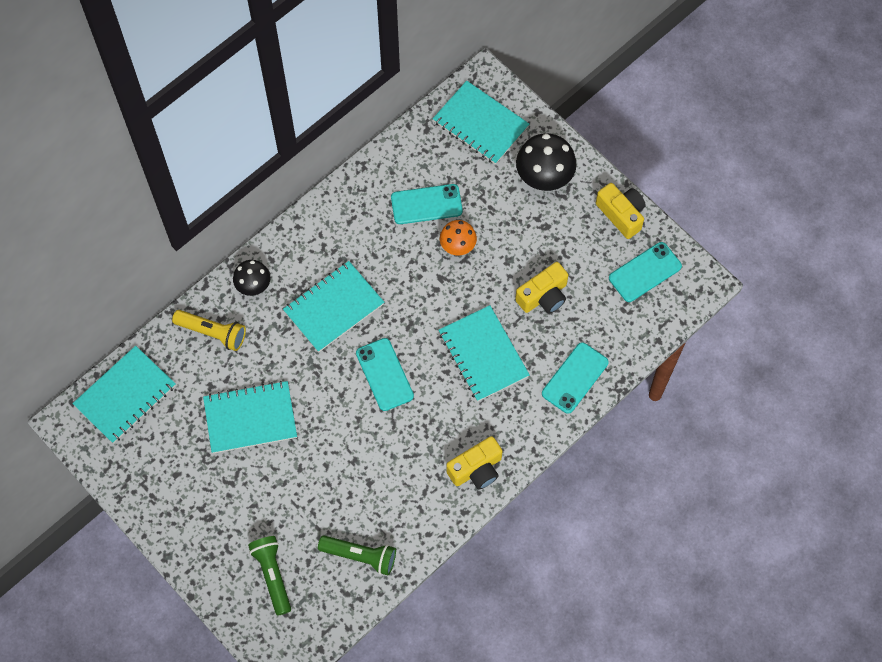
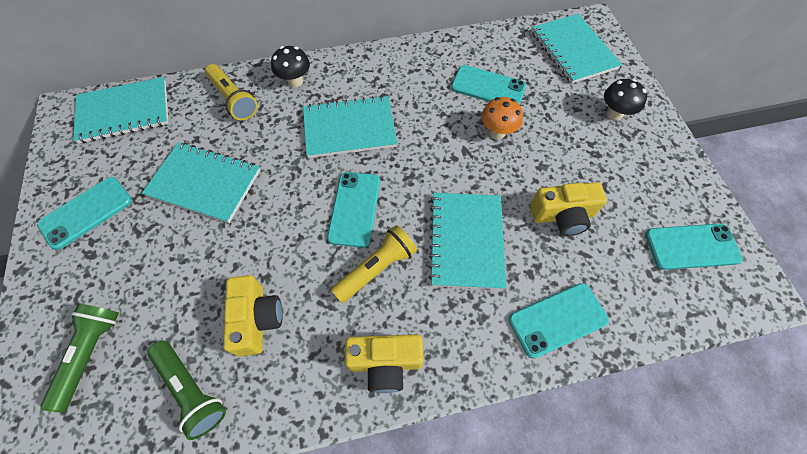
camera: 30 degrees right, 5 degrees down
(176, 491) = (86, 212): none -> turquoise phone
(430, 410) = (376, 269): none -> yellow flashlight
(544, 179) = (614, 114): black mushroom -> black mushroom, size x0.61
(621, 214) = (685, 179): yellow camera -> yellow camera (256, 319)

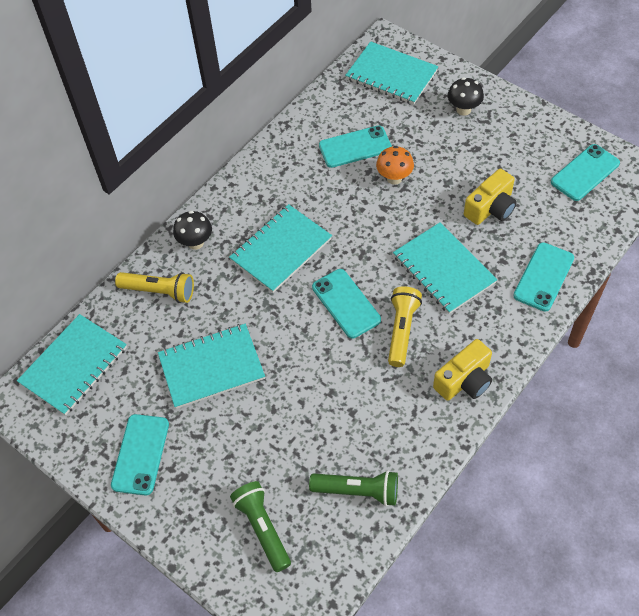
camera: 35 degrees left, 5 degrees down
(256, 319) = (354, 421): yellow camera -> none

